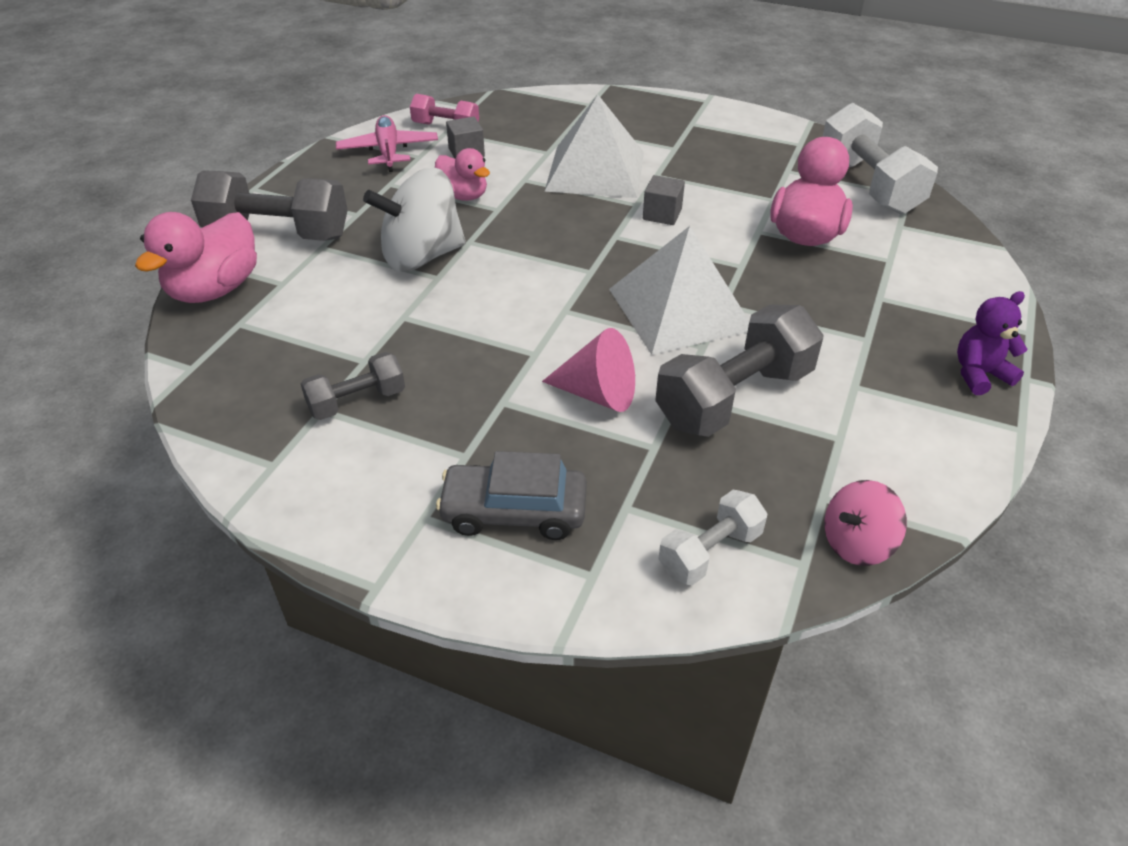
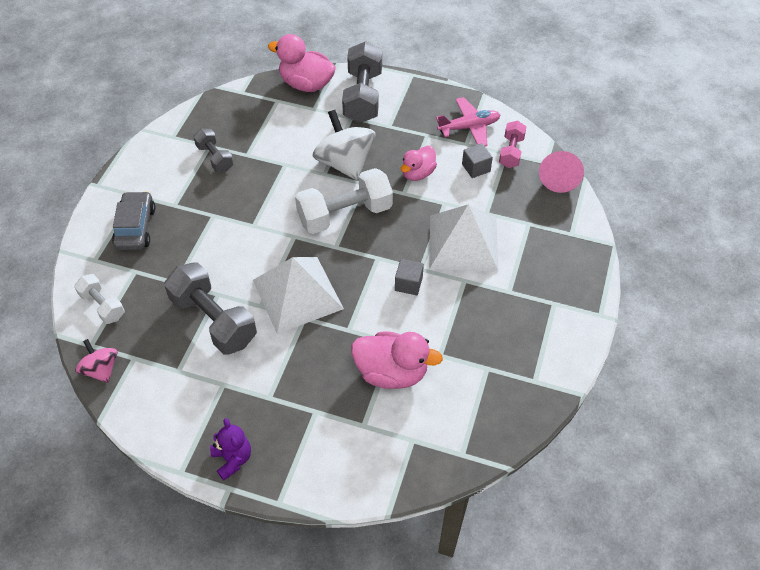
camera: 85 degrees right, 10 degrees up
(598, 394) = (218, 256): pink cone -> pink cone (558, 178)
(868, 185) = (473, 425): white dumbbell -> white dumbbell (345, 214)

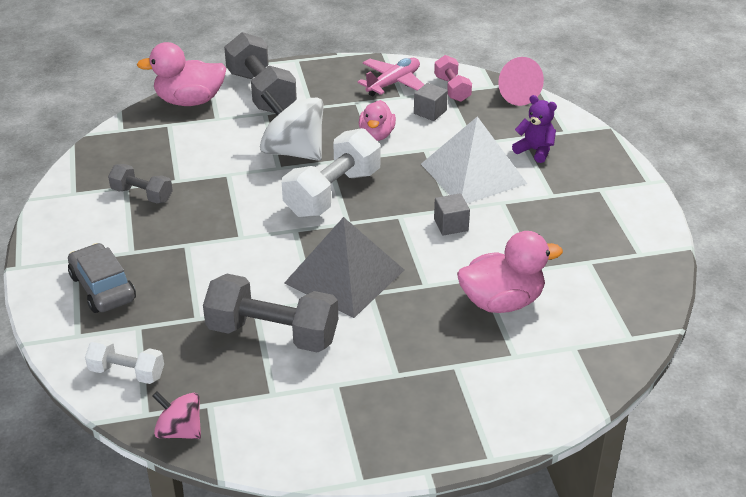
camera: 30 degrees left, 15 degrees down
(232, 459) = (407, 444): purple teddy bear -> purple teddy bear (535, 150)
(297, 294) = (344, 276): white pyramid -> grey pyramid

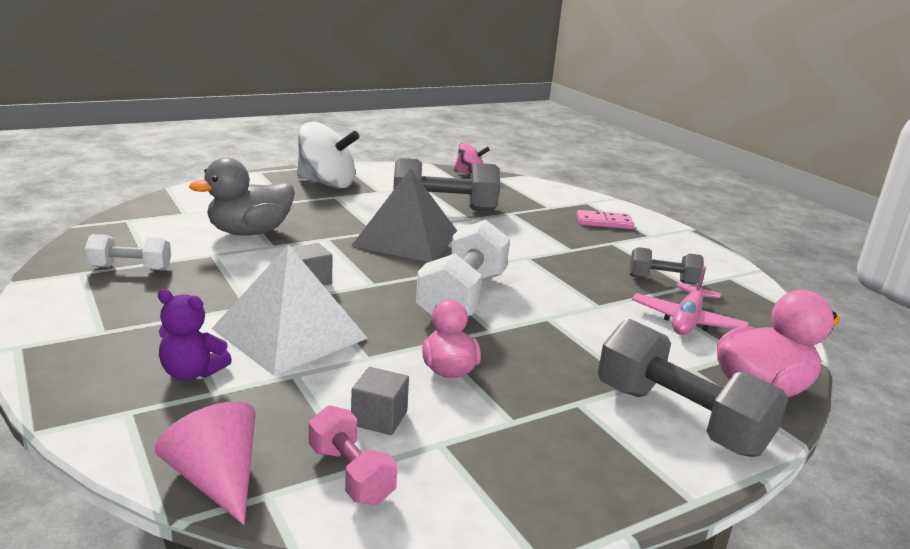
camera: 160 degrees right, 15 degrees down
(102, 288) = (604, 222): grey car -> pink domino
(127, 372) = (530, 190): white dumbbell -> white dumbbell (130, 268)
(293, 152) = (546, 336): white spinning top -> white spinning top (326, 183)
(393, 83) = (471, 471): pink plane -> pink plane (687, 321)
(502, 302) = (249, 232): pink duck -> grey duck

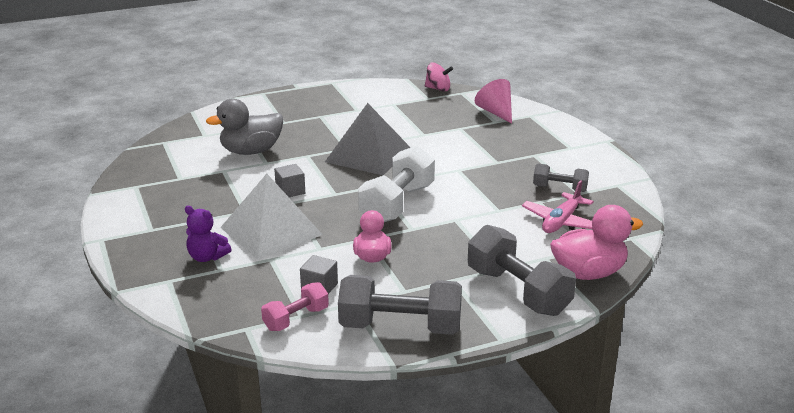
camera: 10 degrees right, 5 degrees up
(130, 268) = (167, 183): white dumbbell -> none
(216, 480) = (219, 319): pink cone -> pink cone (496, 112)
(326, 183) = (315, 103): white spinning top -> none
(350, 474) = (296, 319): pink dumbbell -> pink dumbbell turned 75 degrees clockwise
(444, 208) = (406, 125): grey dumbbell -> grey dumbbell (400, 327)
(604, 222) = (536, 136): pink domino -> none

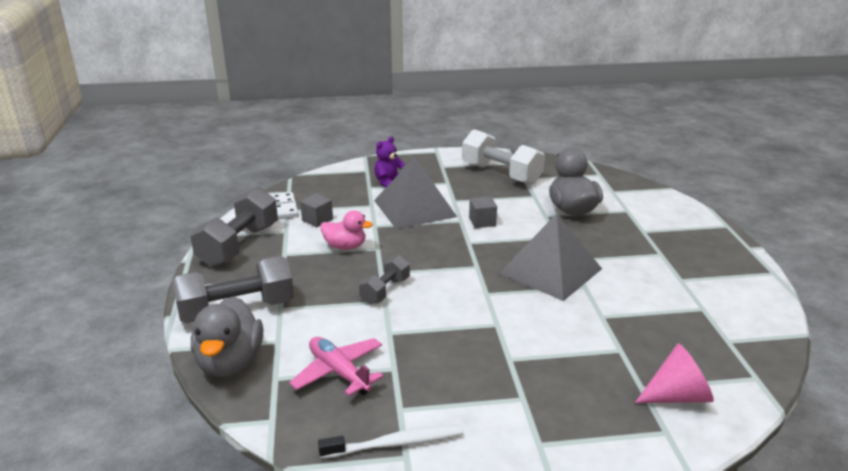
camera: 105 degrees right, 0 degrees up
(271, 231) = (414, 208): white pyramid -> grey pyramid
(296, 319) = (284, 208): pink dumbbell -> white domino
(397, 204) = (432, 272): white dumbbell -> white dumbbell (501, 174)
(438, 89) = (767, 357): pink spinning top -> none
(559, 188) = (418, 394): grey dumbbell -> grey dumbbell (385, 290)
(588, 273) = (230, 362): pink duck -> grey duck
(610, 189) = (395, 444): none -> white toothbrush

